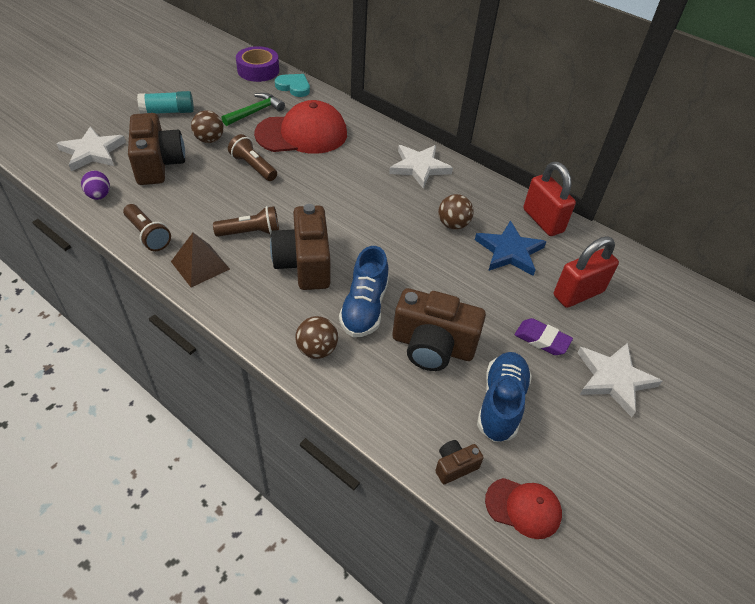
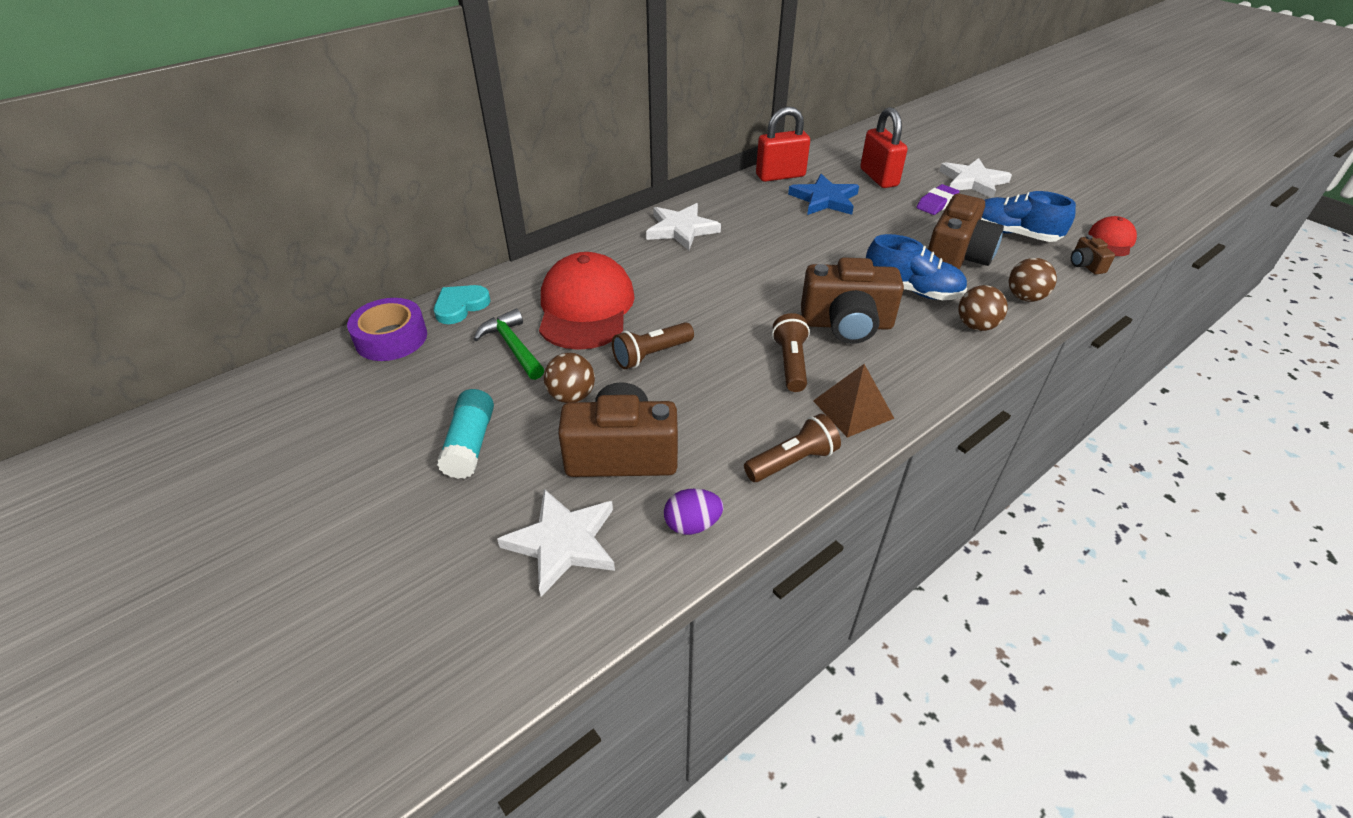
camera: 75 degrees left, 5 degrees down
(453, 224) = (783, 223): brown ball -> brown ball (1025, 297)

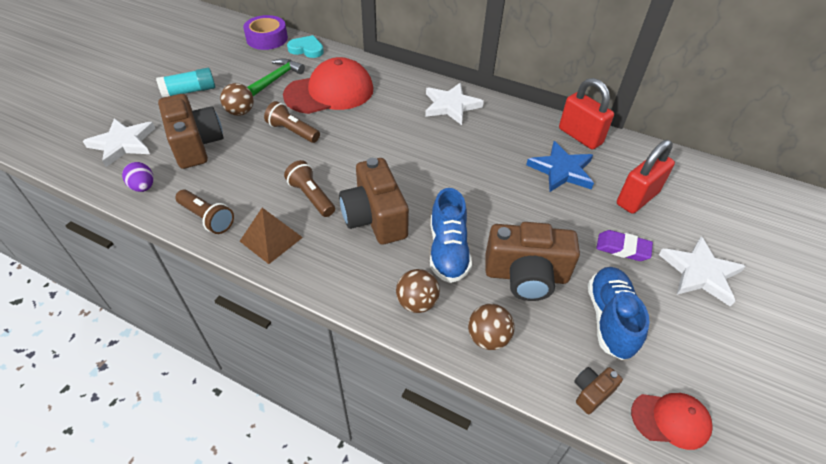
camera: 65 degrees right, 5 degrees up
(791, 363) = (311, 197): brown flashlight -> brown flashlight turned 105 degrees counterclockwise

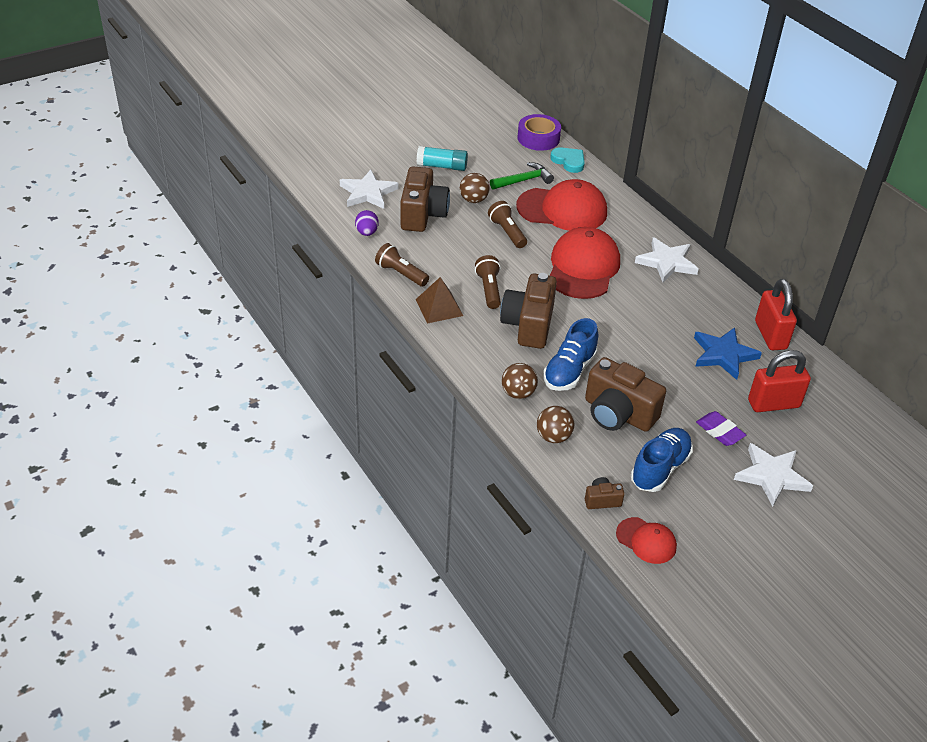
camera: 30 degrees right, 5 degrees down
(207, 218) = (401, 274): brown flashlight -> brown flashlight turned 150 degrees clockwise
(385, 138) = (583, 268): none -> red cap

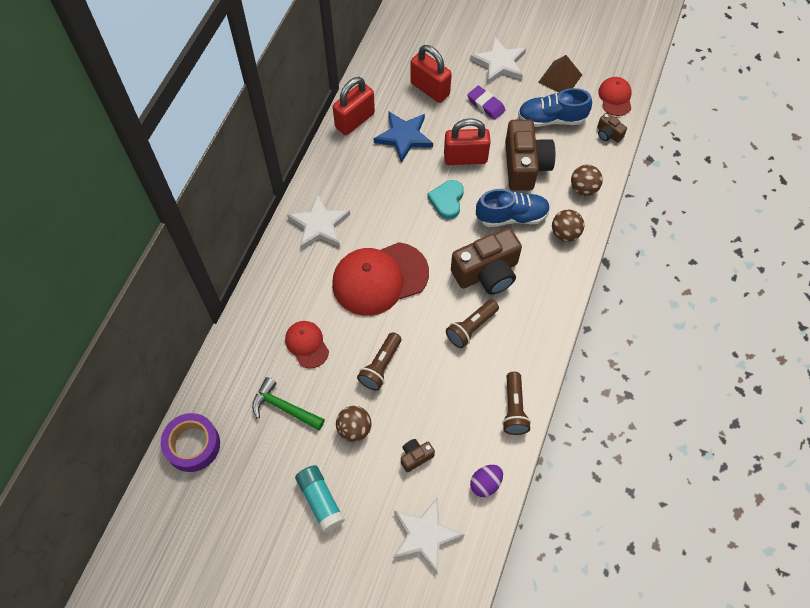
camera: 125 degrees left, 20 degrees up
(422, 214) = (415, 456): brown camera -> brown camera, size x0.45
(439, 307) = (526, 348): brown pyramid -> brown pyramid (560, 78)
(562, 210) = (307, 344): red cap -> red cap, size x0.51
(569, 161) = (216, 389): turquoise heart -> turquoise heart (447, 200)
(663, 380) = (465, 158): none -> red padlock
(720, 431) = (486, 105): purple eraser -> purple eraser turned 60 degrees counterclockwise

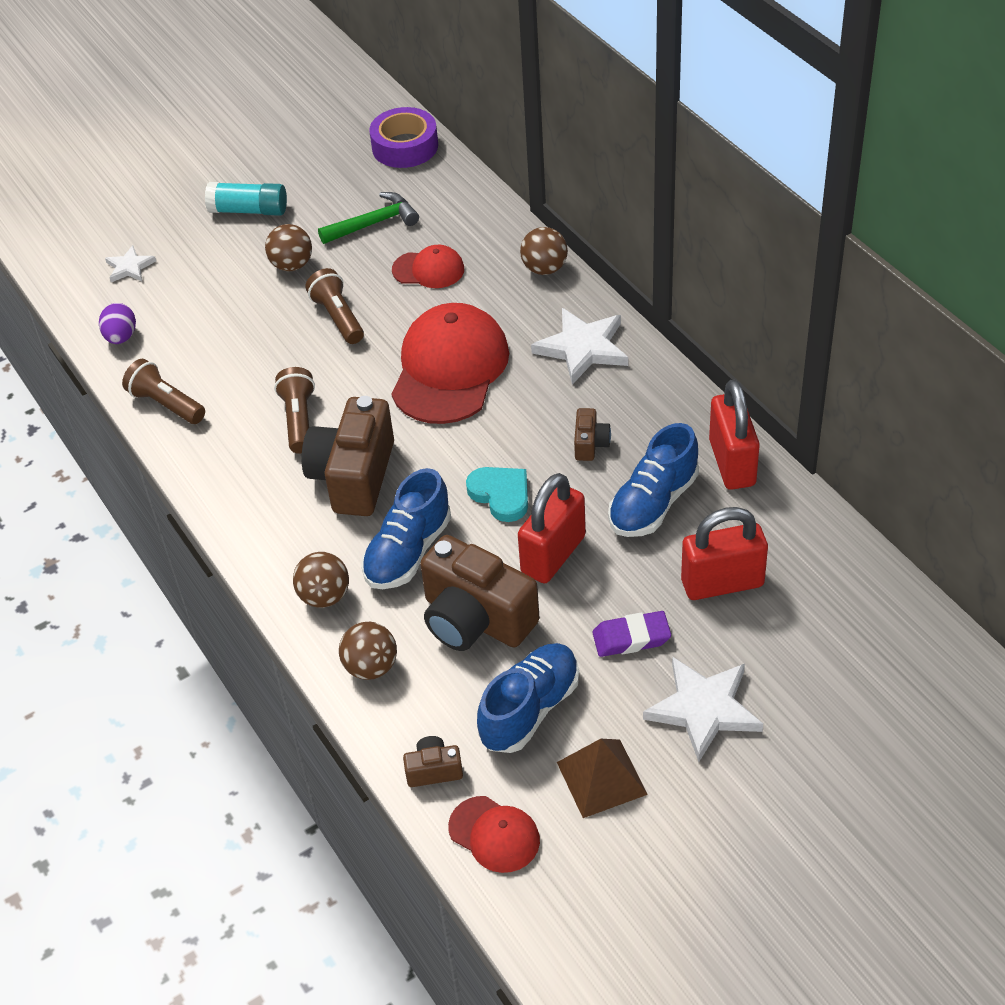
camera: 130 degrees right, 15 degrees down
(266, 282) = (544, 268): none -> brown ball
(404, 137) = (653, 503): blue star -> blue shoe
(415, 456) = (210, 297): brown camera -> brown camera (590, 444)
(425, 535) = (130, 267): white star -> white star, size x0.56

